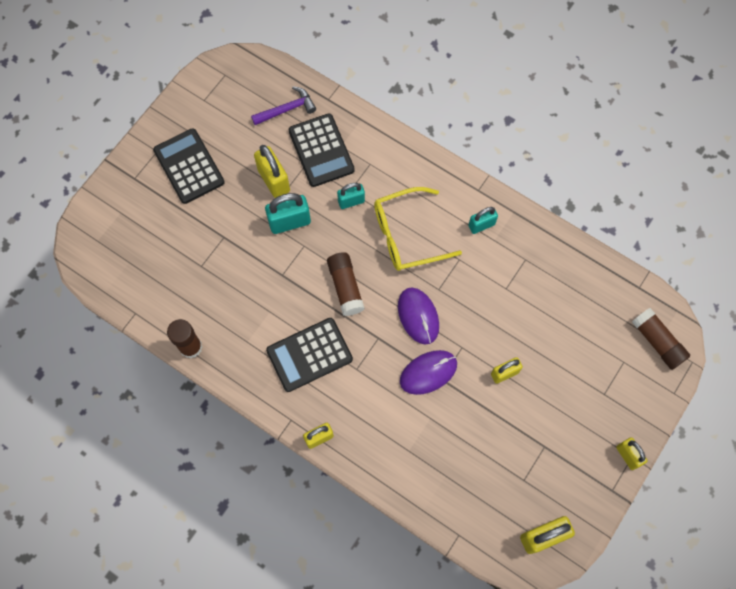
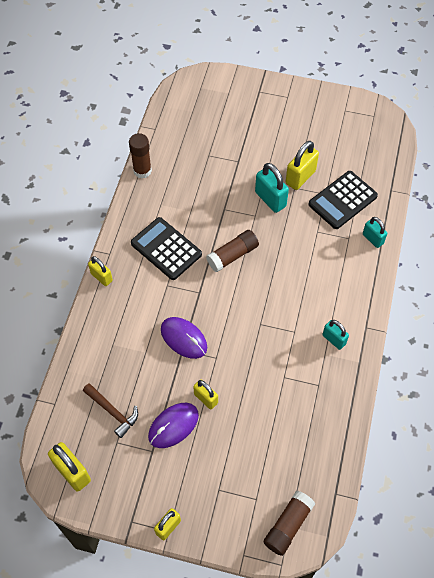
camera: 70 degrees right, 10 degrees down
(189, 166) = (285, 120): black calculator -> none
(287, 109) = (366, 165): purple hammer -> none
(351, 201) = (308, 235): turquoise padlock -> turquoise padlock (372, 239)
(407, 235) = (297, 285): yellow glasses -> none
(418, 316) = (229, 316): purple mouse -> purple mouse (173, 426)
(488, 474) = (112, 412): none -> brown hammer

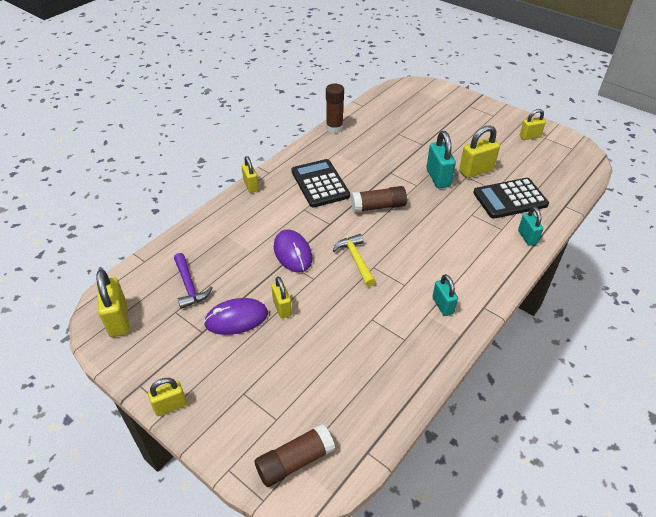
camera: 25 degrees right, 15 degrees down
(112, 412) = (189, 286): brown hammer -> purple hammer
(242, 323) = (356, 260): none -> yellow hammer
(331, 114) = (529, 136): none -> yellow padlock

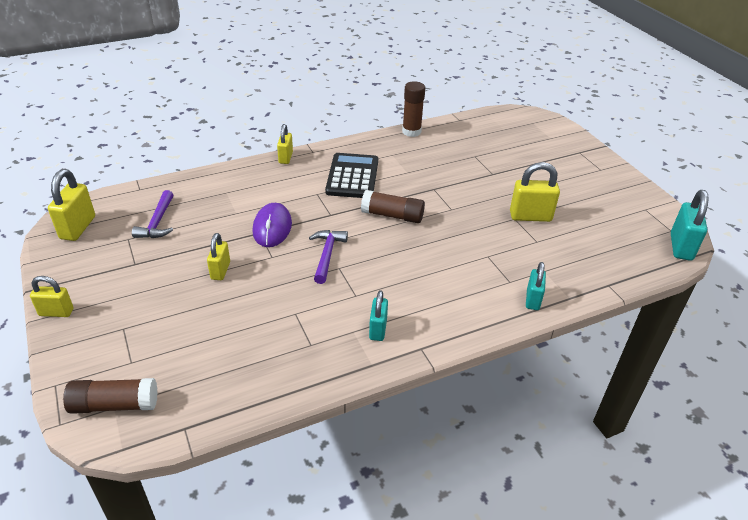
camera: 25 degrees right, 5 degrees down
(236, 318) = (172, 264): purple mouse -> none
(356, 260) = (327, 255): yellow hammer -> purple hammer
(438, 178) = (481, 210): turquoise padlock -> turquoise padlock (681, 247)
(510, 199) = (546, 256): black calculator -> none
(529, 136) = (626, 202): yellow padlock -> none

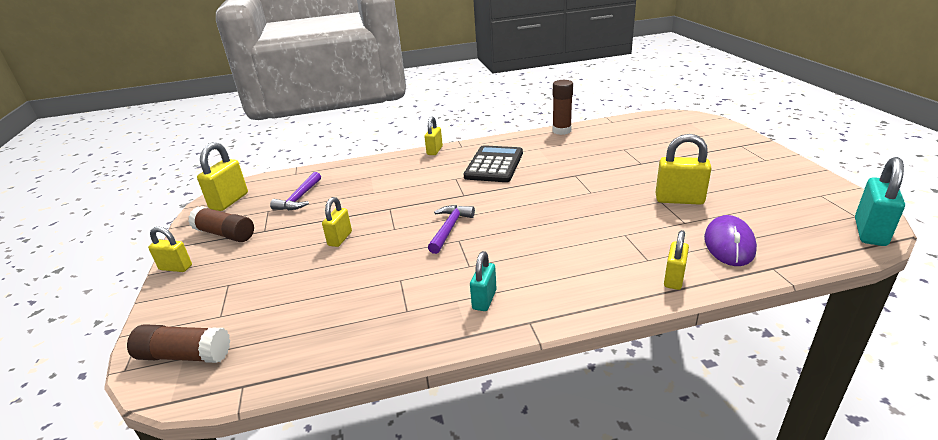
camera: 15 degrees right, 10 degrees down
(272, 227) = (403, 204): purple mouse -> purple mouse (729, 244)
(392, 215) = (526, 196): brown glue stick -> brown glue stick (225, 234)
(532, 300) = (674, 279): turquoise padlock -> yellow padlock

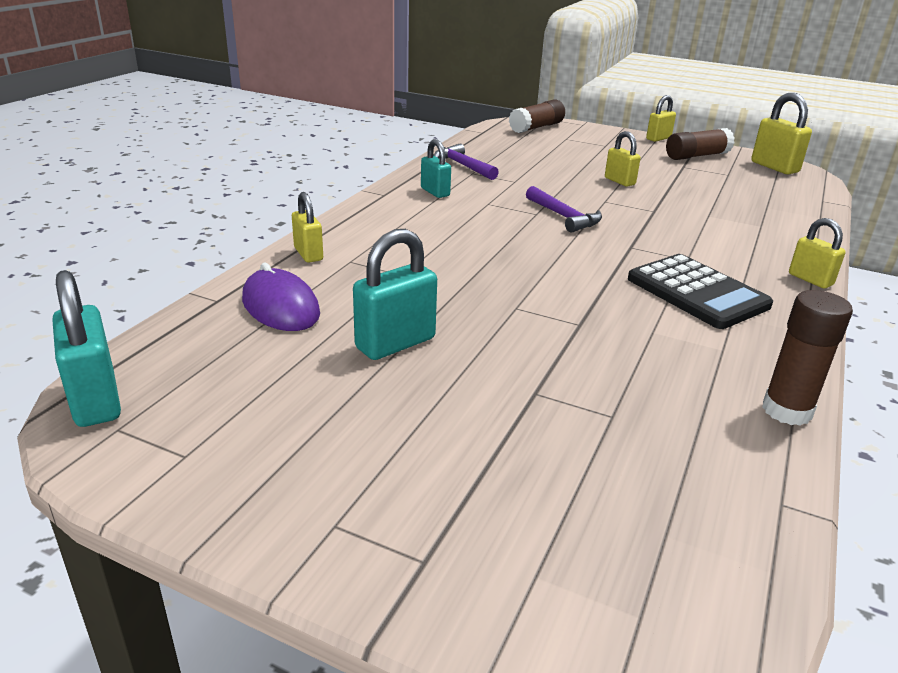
camera: 125 degrees right, 0 degrees up
(299, 198) = (740, 188): purple hammer -> purple hammer (463, 166)
(679, 199) = (395, 343): yellow padlock -> turquoise padlock

